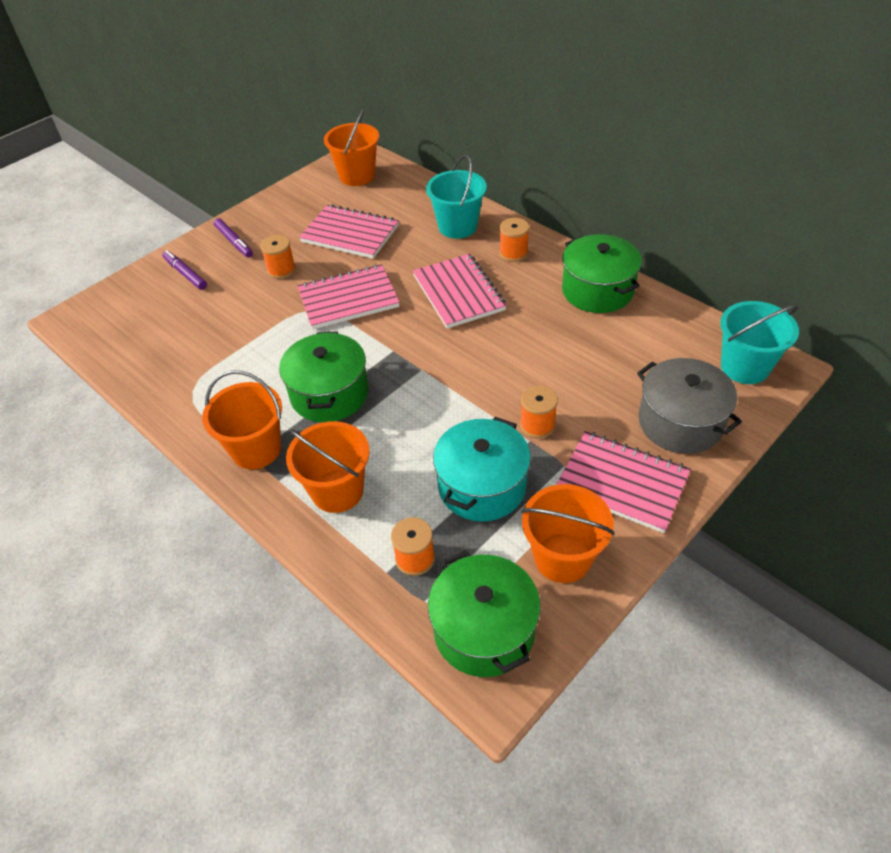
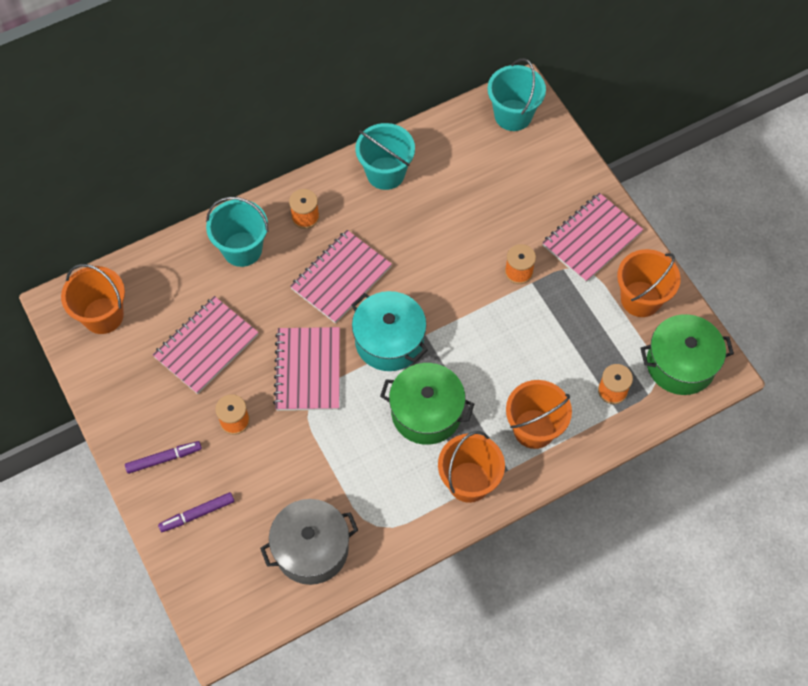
camera: 75 degrees left, 15 degrees up
(459, 293) = (341, 278): pink notebook -> pink notebook turned 45 degrees counterclockwise
(482, 486) = (563, 328): turquoise pot -> turquoise pot (389, 341)
(597, 290) = (385, 173): green pot -> turquoise bucket
(680, 422) = (550, 180): grey pot -> grey pot (311, 549)

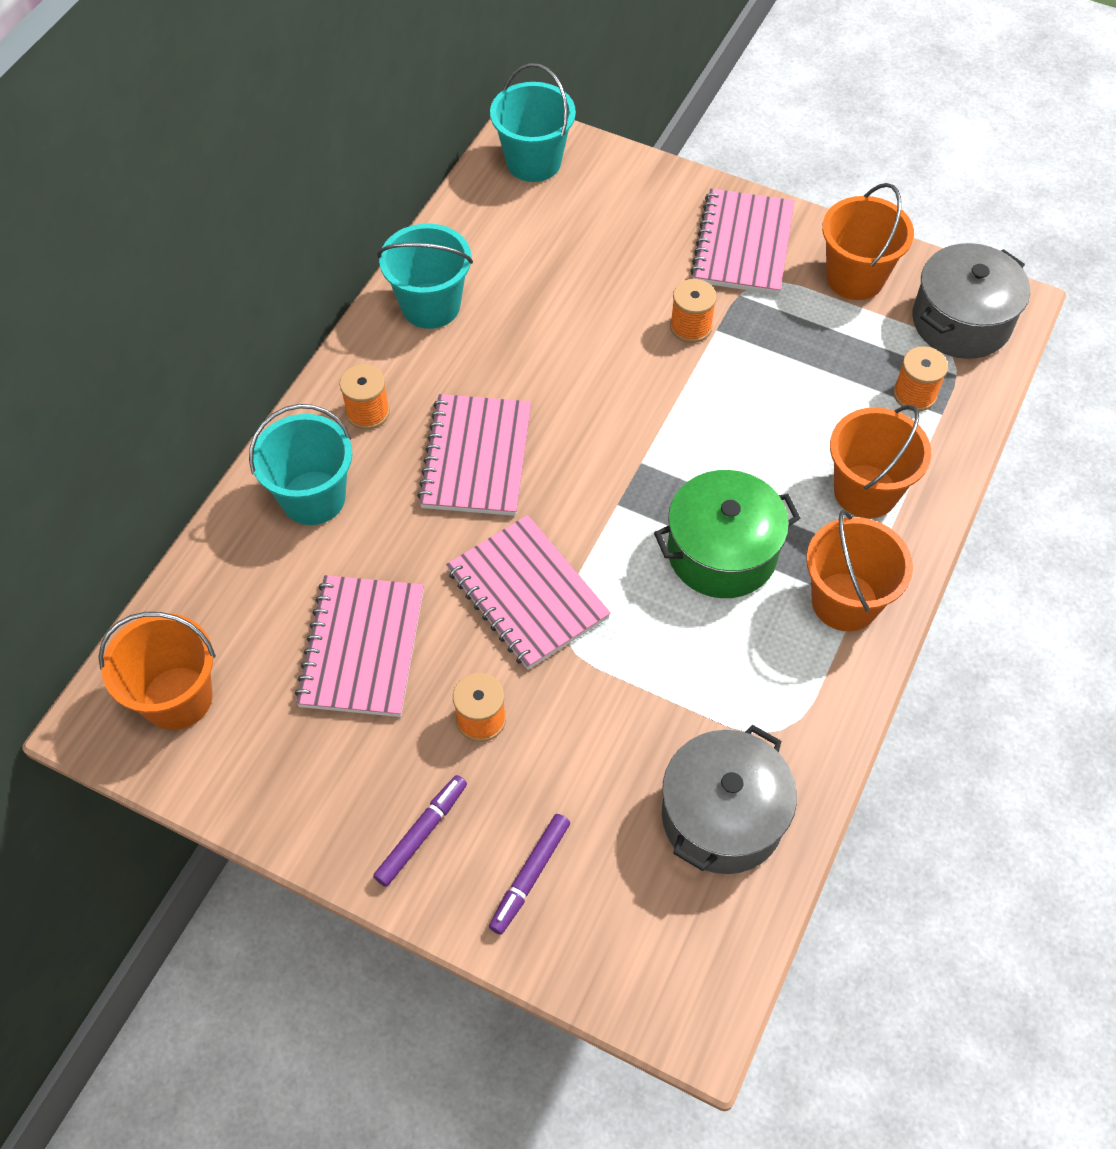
camera: 35 degrees left, 5 degrees down
(389, 341) = (602, 496): turquoise pot -> none
(680, 364) = (961, 321): green pot -> grey pot

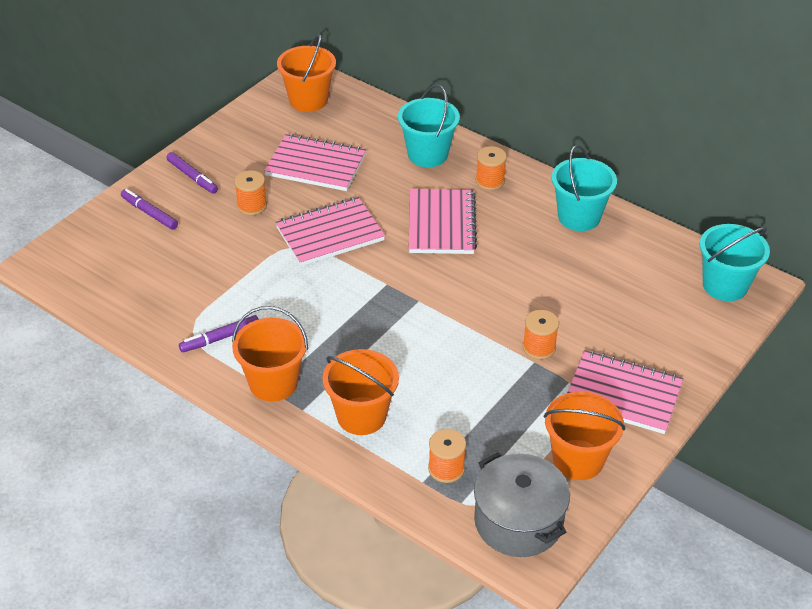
camera: 100 degrees right, 15 degrees down
(476, 457) = (441, 224): pink notebook -> pink notebook turned 75 degrees clockwise
(722, 552) = (333, 328): green pot -> none
(722, 816) = (148, 294): grey pot -> none
(783, 689) = (220, 338): none -> purple marker

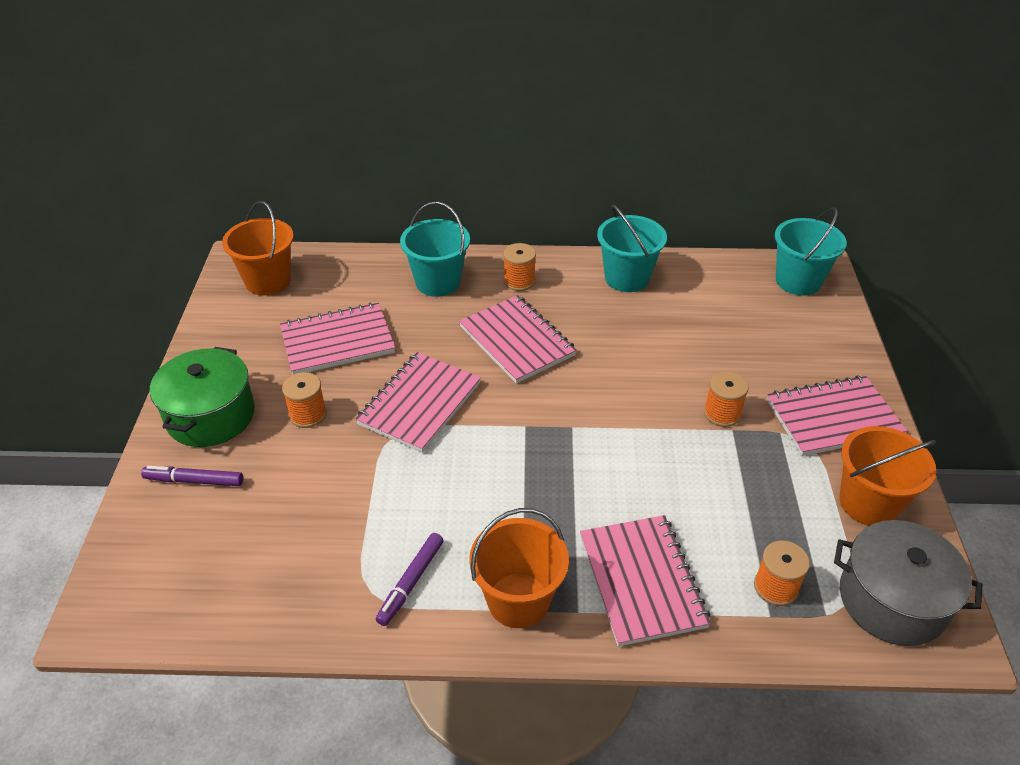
camera: 35 degrees left, 0 degrees up
(192, 177) = (210, 415): purple marker -> green pot
(361, 416) = (642, 581): orange bucket -> pink notebook

